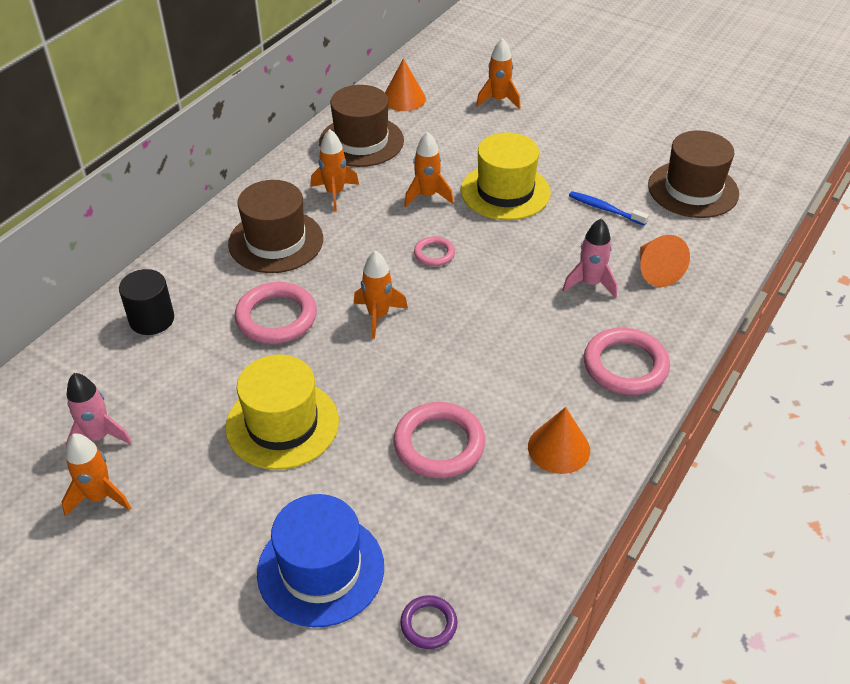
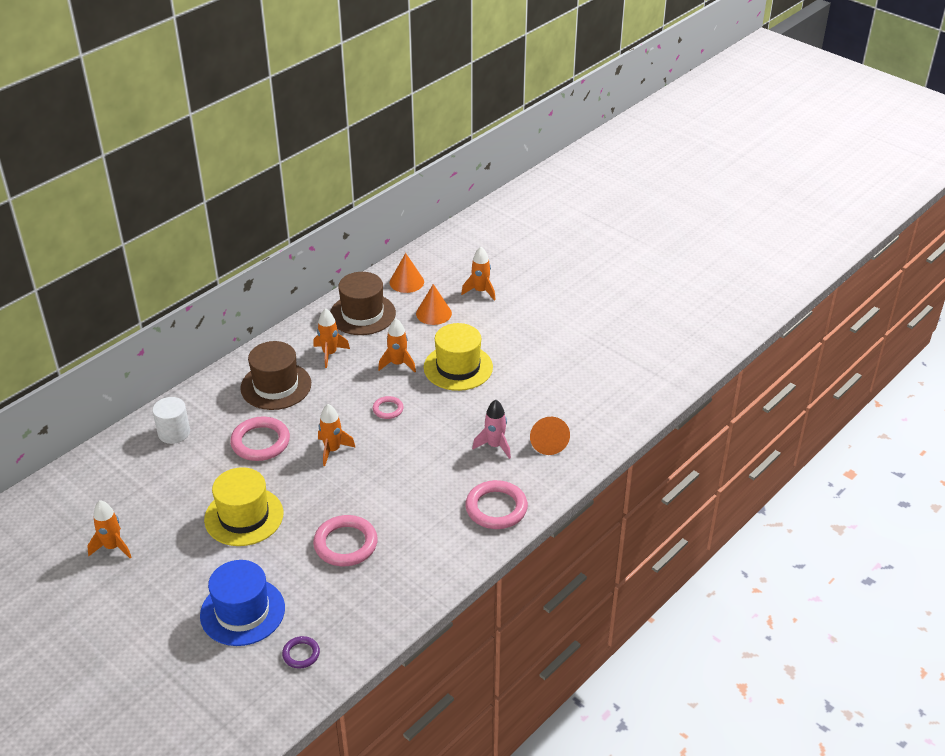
camera: 10 degrees right, 5 degrees down
(98, 437) = (120, 508): pink rocket -> none
(152, 319) = (174, 433): black cylinder -> white cylinder
(559, 448) = (427, 558): orange cone -> orange cone (433, 313)
(605, 209) = (529, 390): blue toothbrush -> none
(693, 189) = (603, 382): brown hat -> none

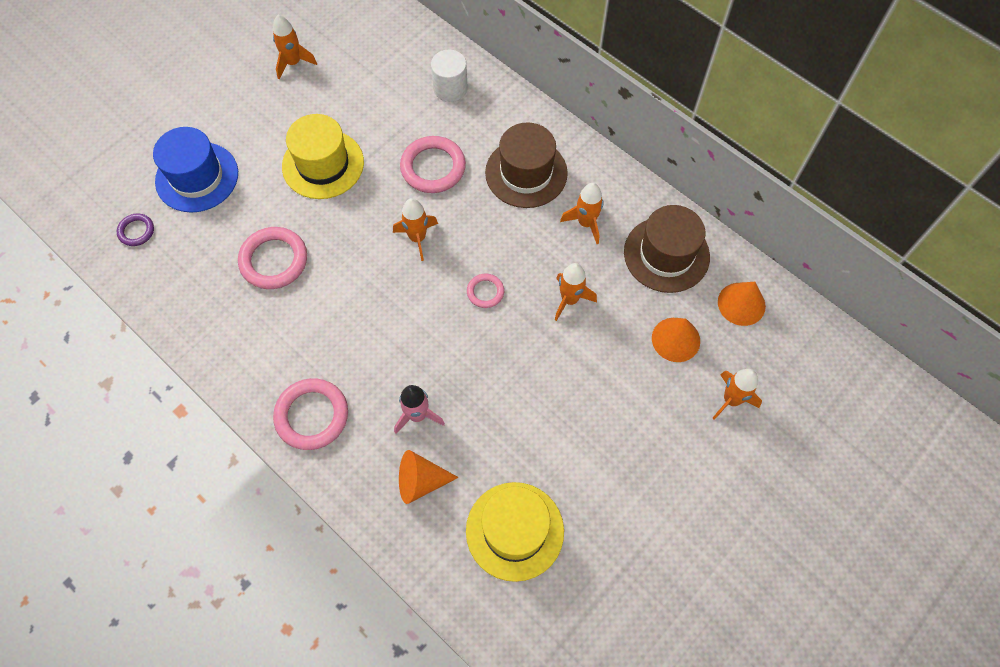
camera: 90 degrees right, 25 degrees up
(458, 367) = (565, 371): yellow hat -> yellow hat (514, 531)

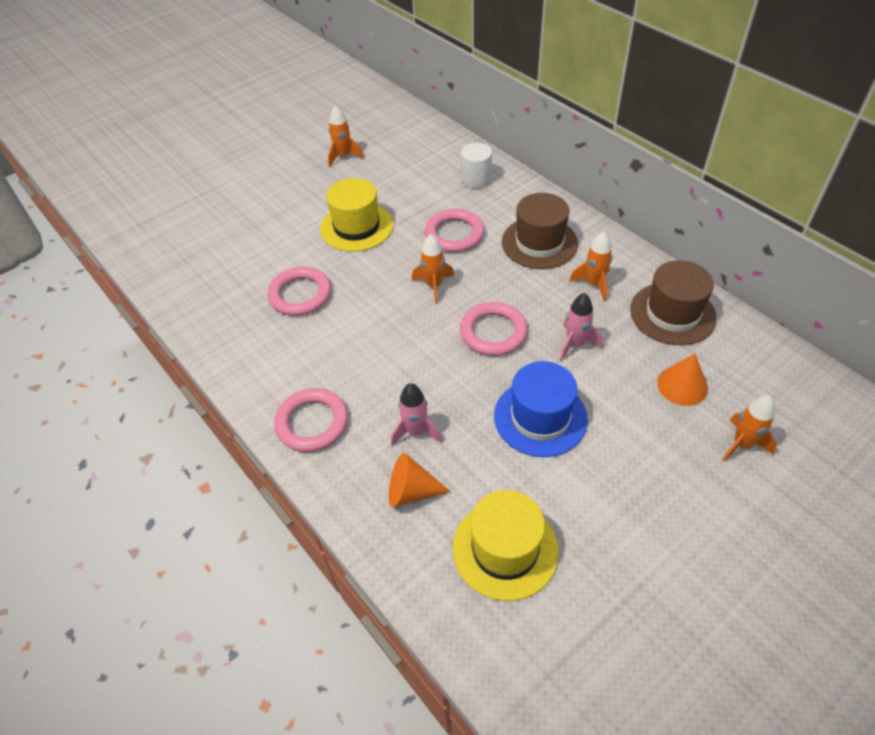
camera: 10 degrees right, 15 degrees down
(136, 231) = (185, 265): purple ring -> none
(197, 177) = (246, 230): blue hat -> blue hat (540, 417)
(485, 292) = (493, 332): pink ring -> pink ring, size x1.85
(569, 299) = (575, 344): orange rocket -> pink rocket
(741, 304) = (750, 360): orange cone -> none

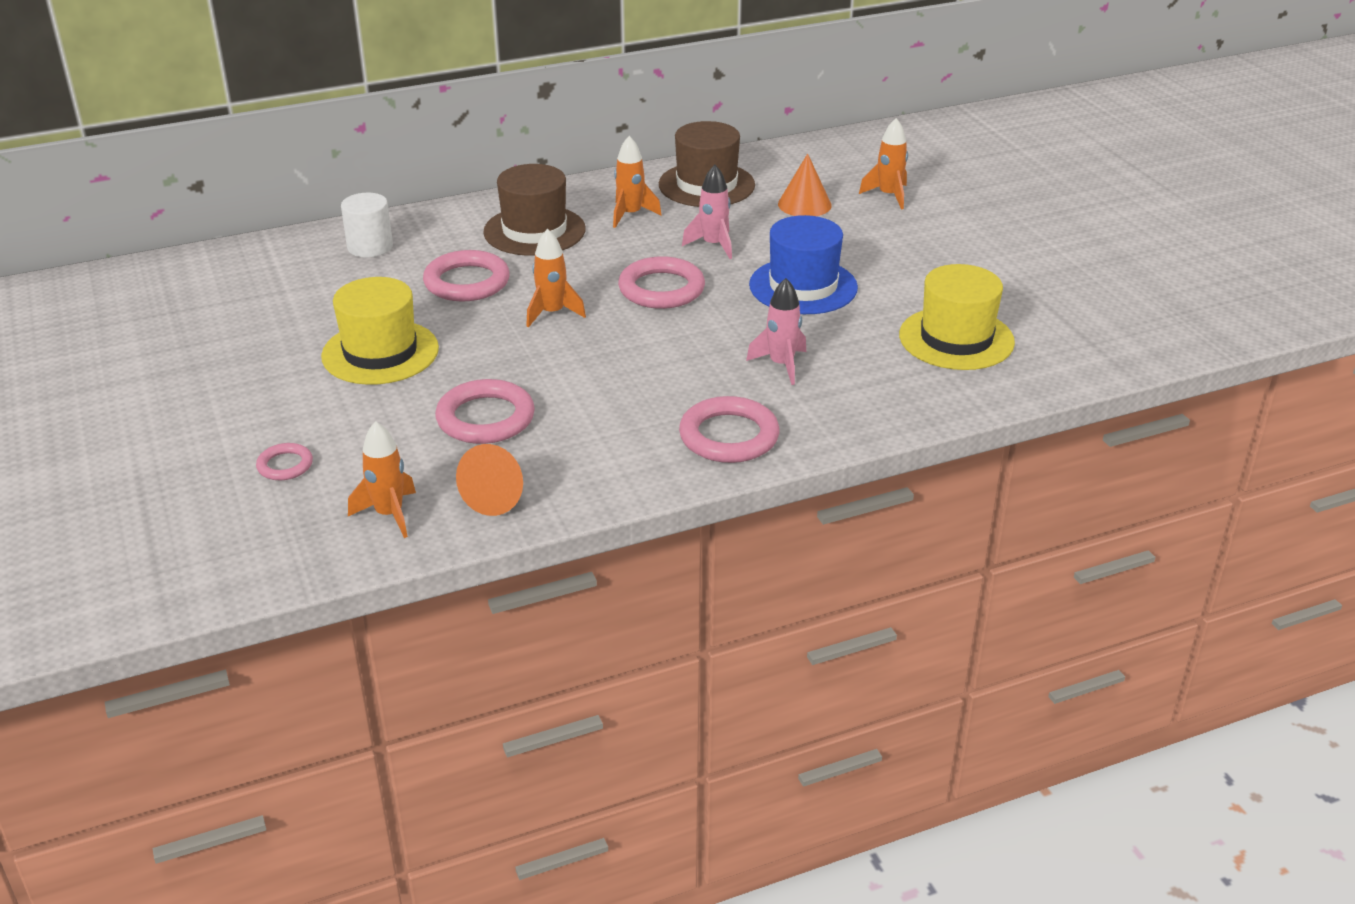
camera: 75 degrees left, 15 degrees down
(234, 232) = (285, 465): none -> pink ring
(343, 156) = (197, 340): orange rocket -> orange rocket (389, 514)
(411, 491) = (863, 381): orange cone -> orange cone (498, 496)

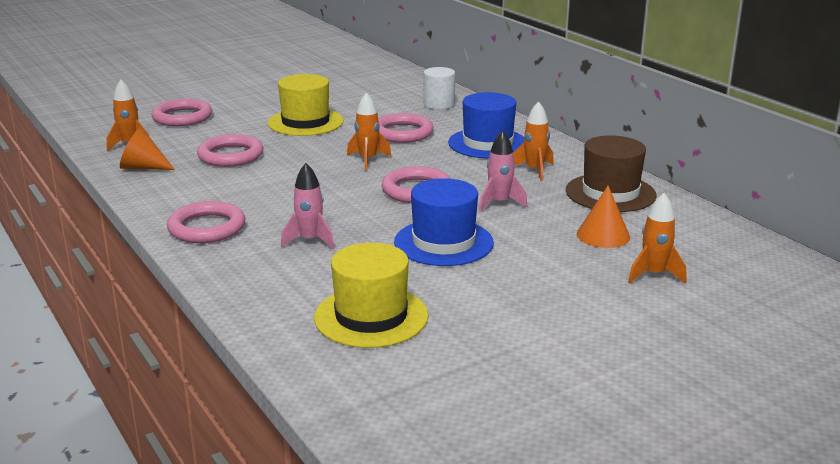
camera: 80 degrees right, 10 degrees down
(285, 465) = (182, 117): pink ring -> pink ring, size x1.85
(534, 231) = (488, 143): brown hat -> blue hat

